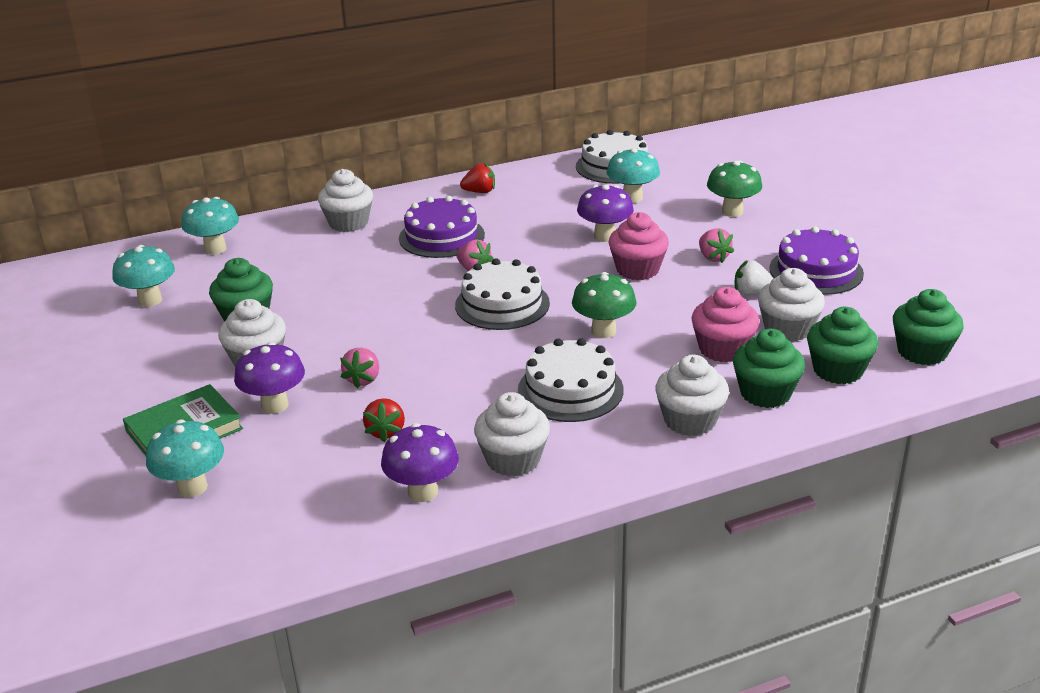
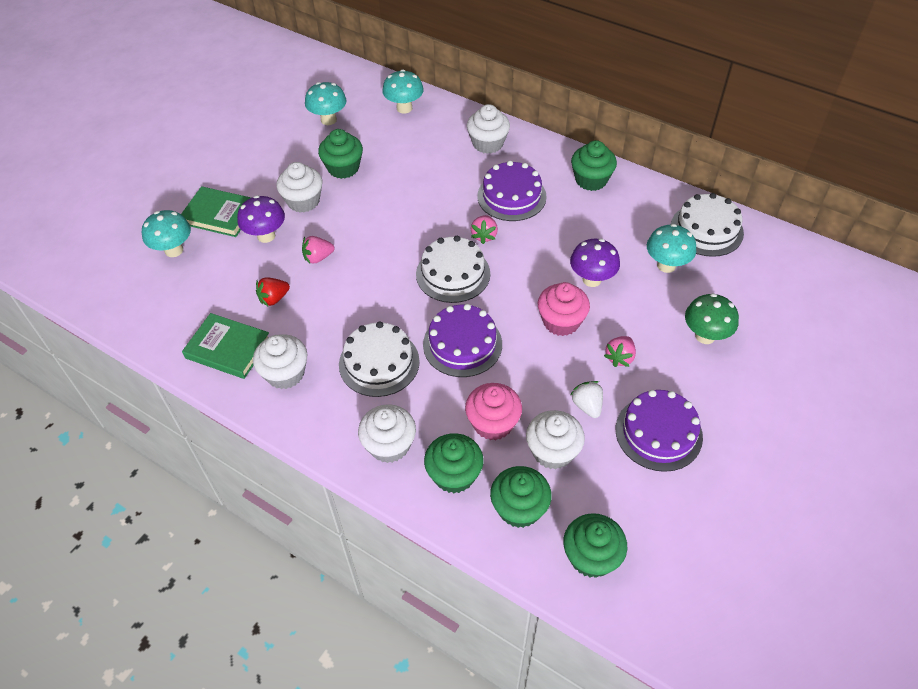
camera: 55 degrees right, 20 degrees up
(423, 492) = (228, 349): purple mushroom -> green book
(480, 192) = (591, 180): red strawberry -> green cupcake
(603, 331) = (462, 344): green mushroom -> purple cake

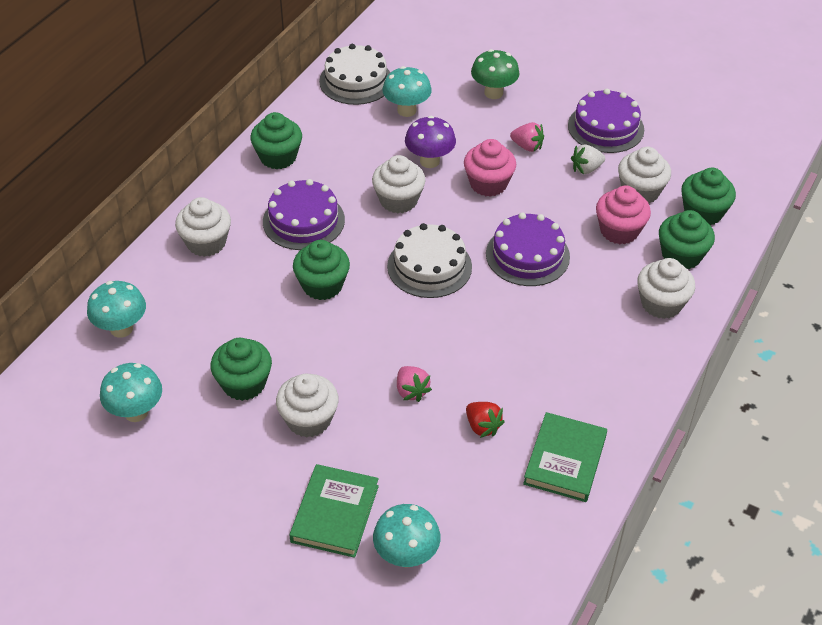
camera: 95 degrees left, 5 degrees down
(266, 236) = (375, 451): purple mushroom -> none
(285, 373) = (591, 399): white cupcake -> white cupcake (398, 200)
(379, 363) = (562, 320): white cake -> none
(484, 236) = (369, 242): pink strawberry -> none
(591, 556) = (734, 171): green cupcake -> green cupcake (322, 285)

